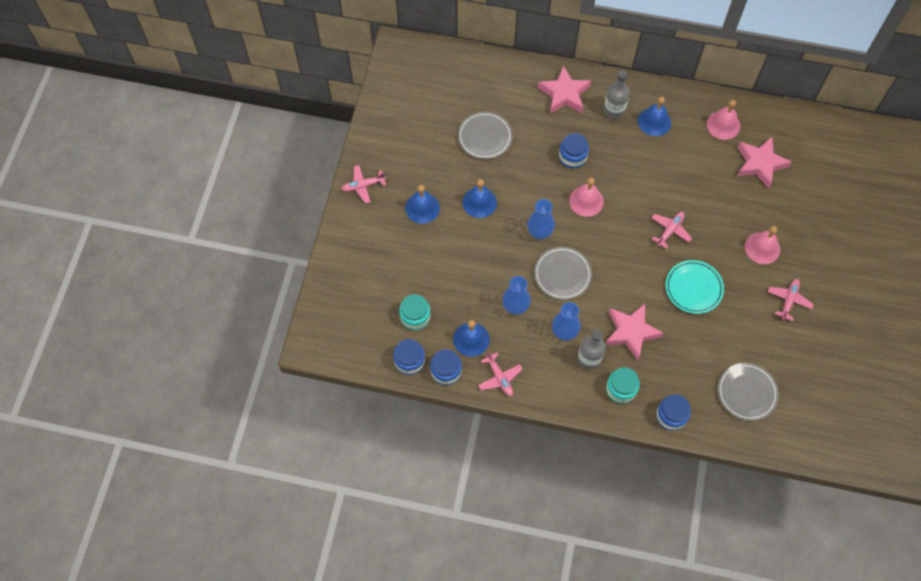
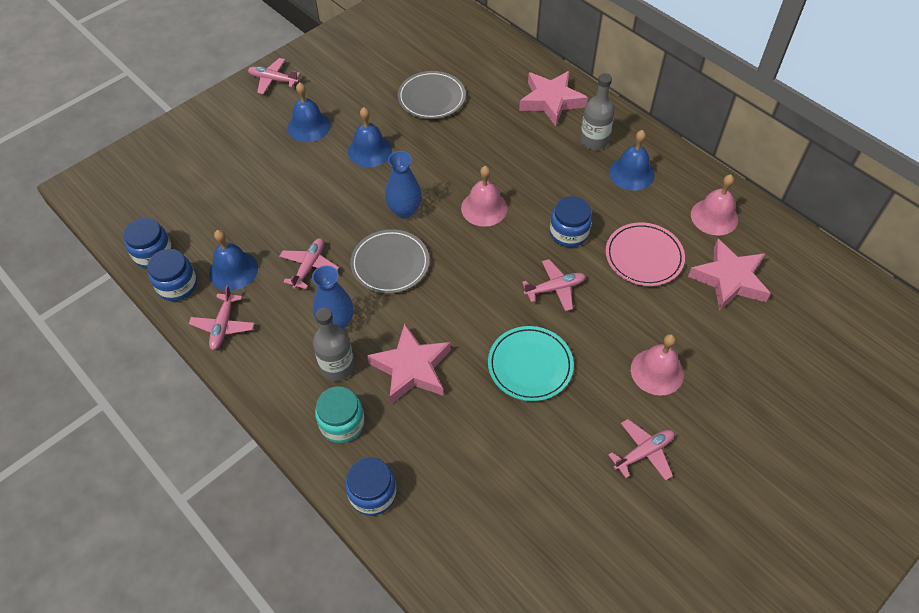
camera: 35 degrees right, 10 degrees down
(415, 317) = (201, 217): turquoise jar -> none
(515, 307) = (309, 266): blue vase -> pink plane
(572, 157) = (507, 160): blue jar -> blue jar (568, 233)
(703, 177) = (644, 257): none -> pink plate
(746, 393) = (493, 529): grey plate -> none

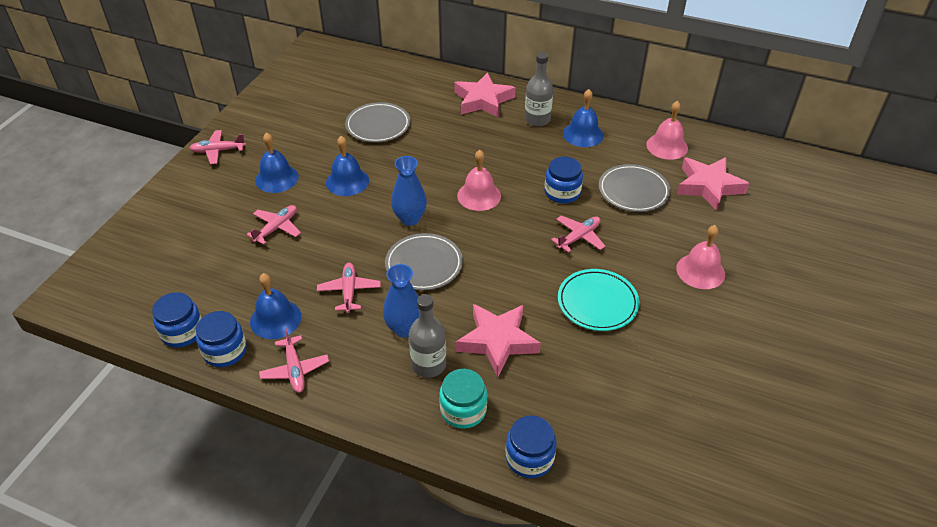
camera: 25 degrees left, 10 degrees down
(643, 452) = (731, 335): pink plane -> pink plane (276, 228)
(644, 257) = (633, 191): pink plate -> grey plate

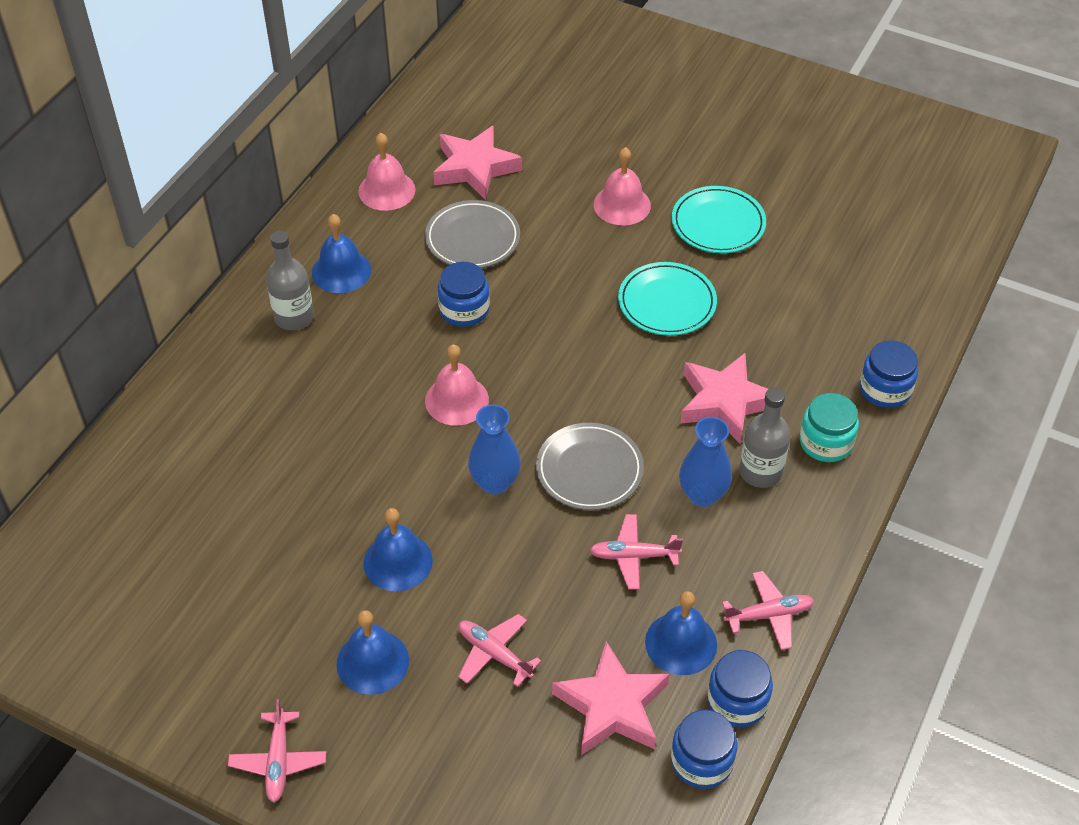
camera: 85 degrees left, 5 degrees up
(378, 125) = (260, 519): grey plate -> none
(483, 100) = (227, 377): pink star -> pink star (612, 706)
(579, 237) = (553, 304): pink plane -> none
(701, 334) = (718, 223): none -> turquoise plate

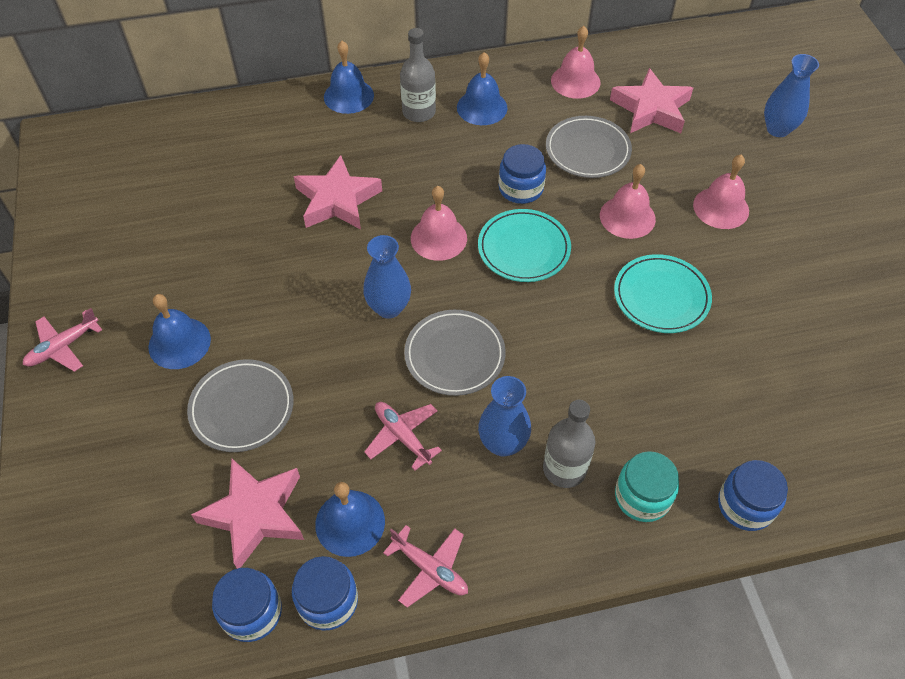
camera: 50 degrees right, 5 degrees up
(398, 561) = (272, 300): blue bell -> blue bell (348, 96)
(494, 654) = (242, 408): pink plane -> grey plate
(569, 265) = (627, 217): none -> pink bell
(584, 113) = (777, 129): none -> blue vase
(718, 223) = (777, 276): turquoise plate -> turquoise plate (524, 248)
(725, 402) = (607, 398): pink star -> pink star (337, 200)

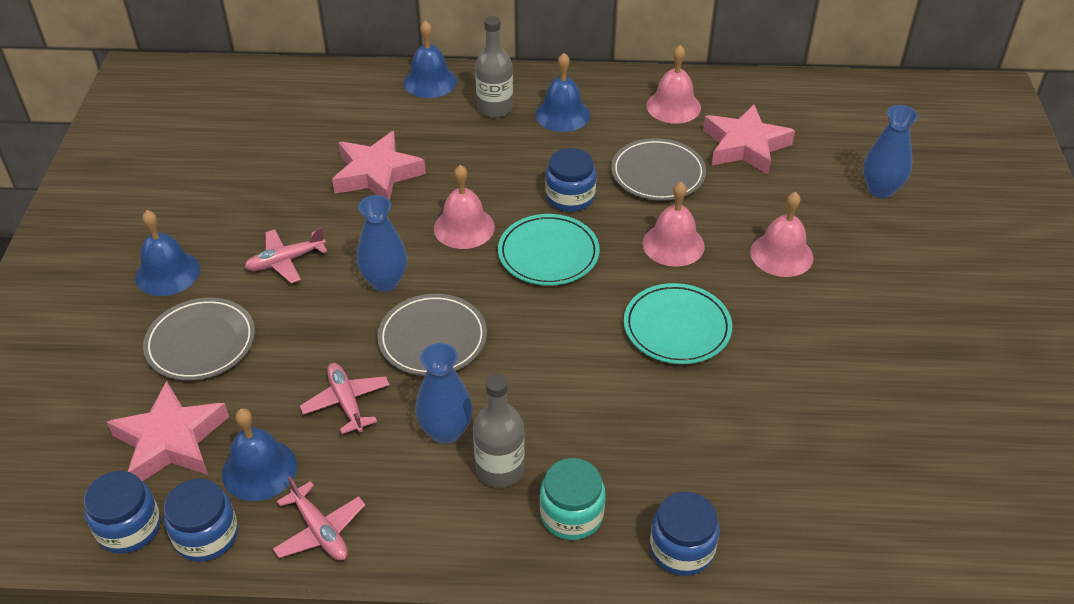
camera: 15 degrees right, 10 degrees down
(63, 347) = (58, 254): pink plane -> pink plane (285, 261)

